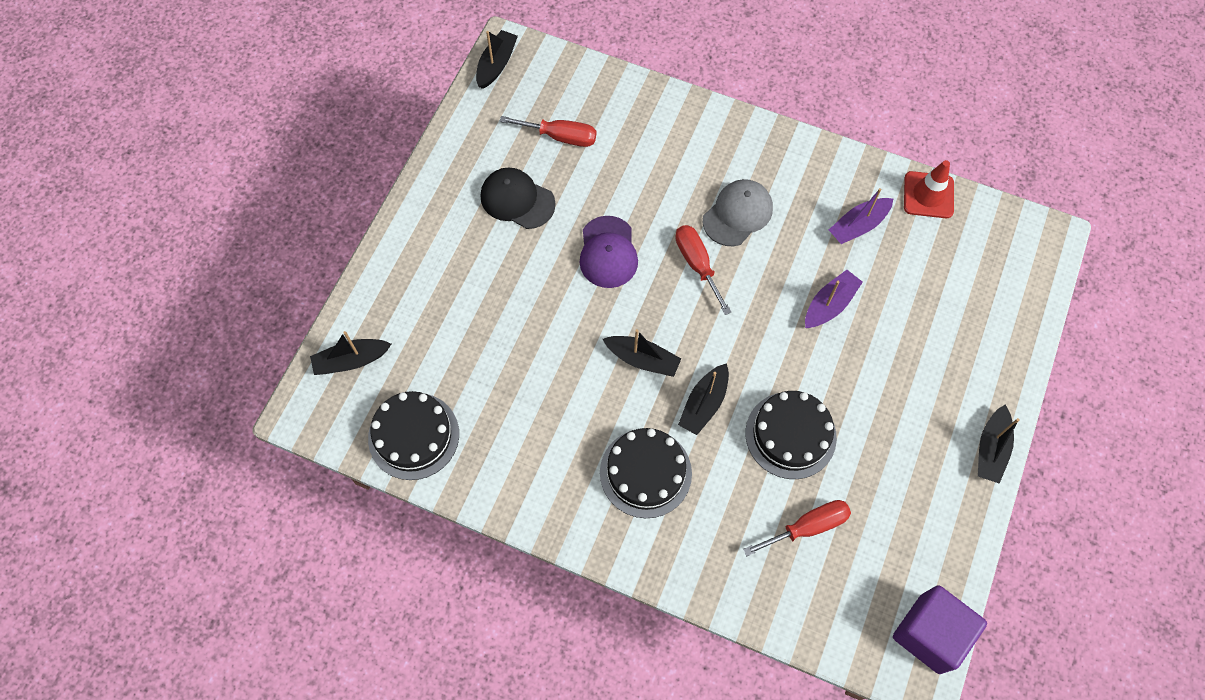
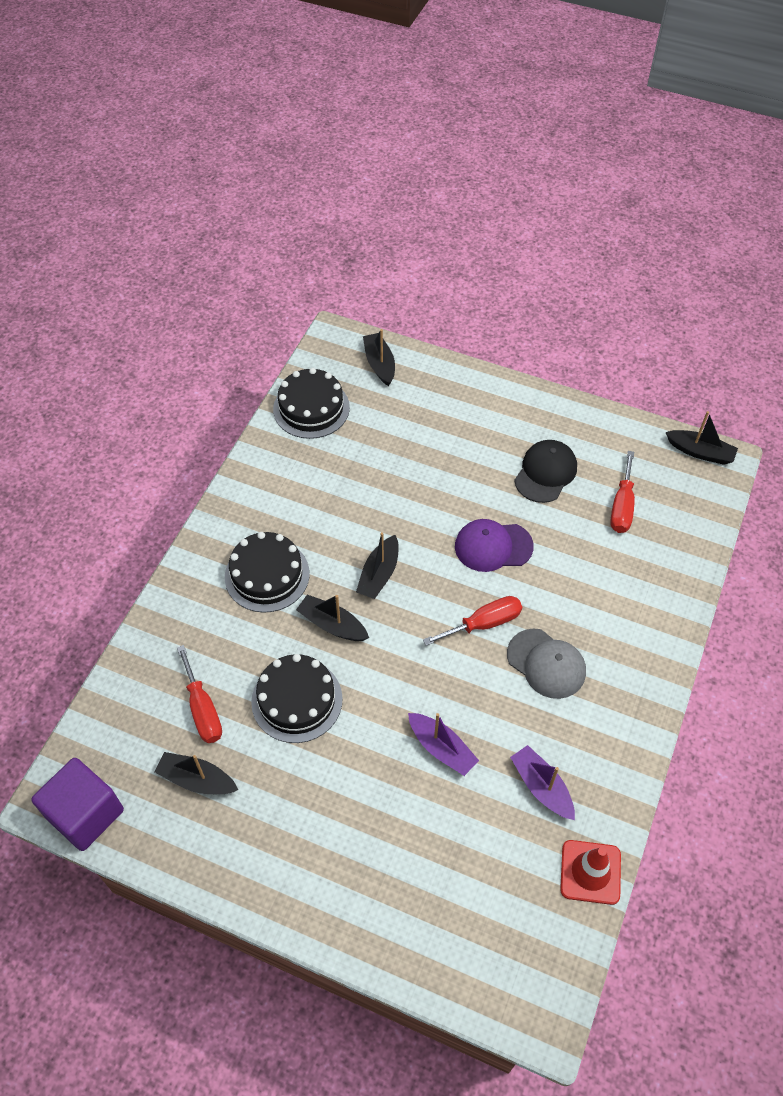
camera: 90 degrees right, 10 degrees down
(991, 449) = (270, 903): black boat -> black boat (197, 779)

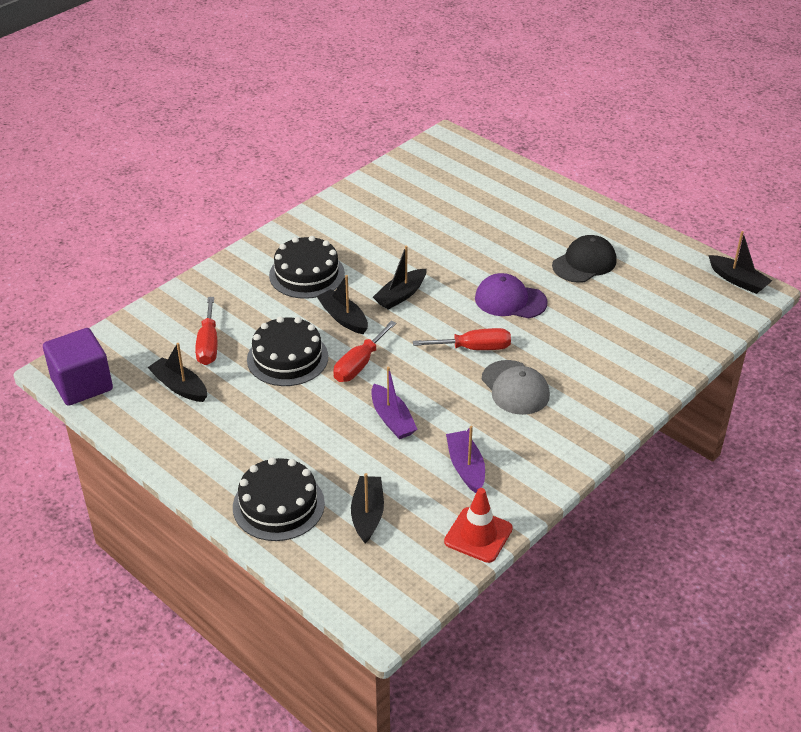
camera: 20 degrees right, 15 degrees down
(311, 408) = (402, 178): black cake -> black cake (278, 505)
(379, 364) = (476, 162): black boat -> black boat (367, 514)
(622, 506) = (643, 300): red screwdriver -> red screwdriver (359, 364)

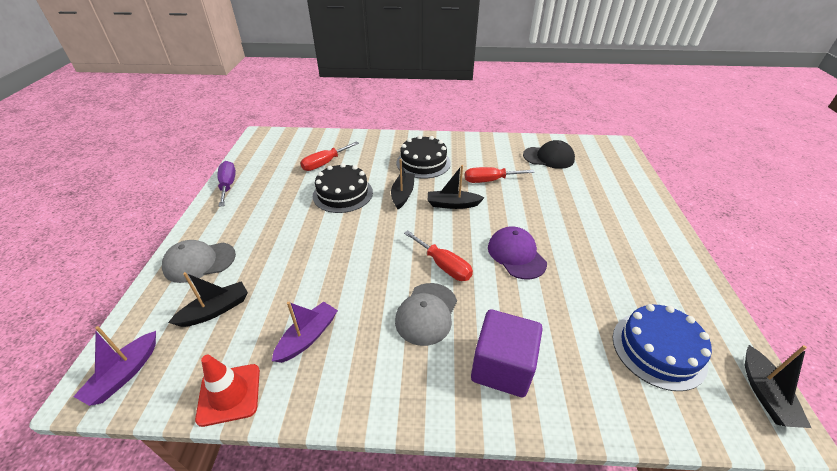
camera: 50 degrees right, 0 degrees up
(82, 384) = (255, 145): purple cube -> purple cube (502, 367)
(151, 439) = (228, 185): none -> purple screwdriver
(179, 386) = (280, 172): black boat -> none
(278, 505) = (199, 262): black cake -> grey cap
(359, 364) = (367, 223): red screwdriver -> red screwdriver (489, 180)
(392, 419) = (327, 267): purple boat -> purple boat (124, 374)
(584, 263) = (613, 270): black cap -> black cap (548, 157)
(667, 297) = (658, 349): none -> blue cake

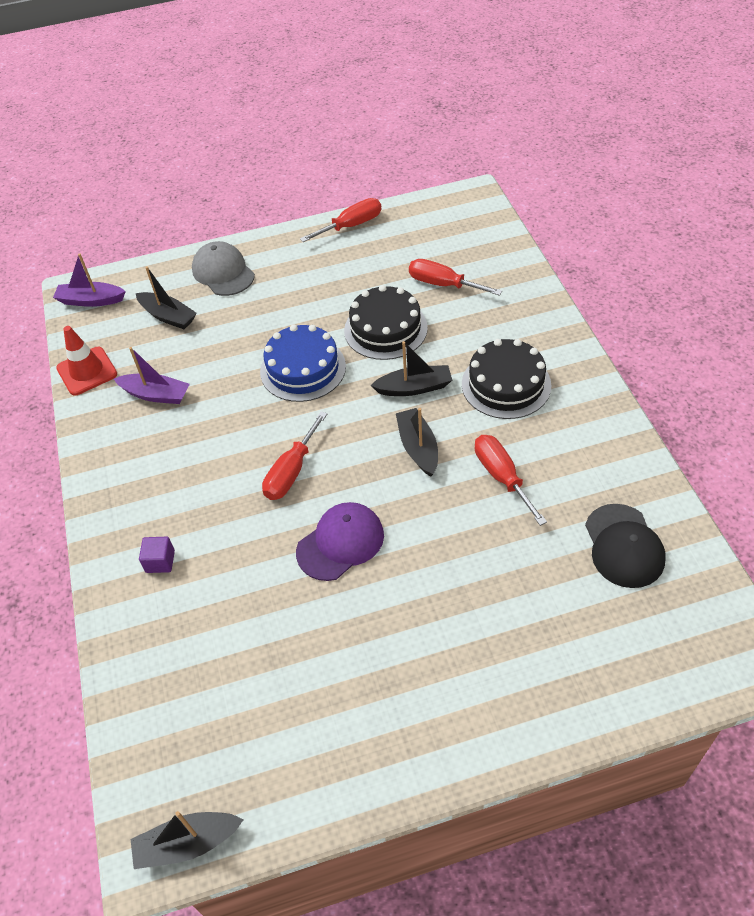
camera: 75 degrees right, 10 degrees up
(228, 185) = (351, 226): purple screwdriver -> red screwdriver
(426, 313) = (212, 477): grey cap -> none
(502, 367) = (160, 561): purple cube -> purple cube, size x0.45
(658, 349) = (224, 720): blue cake -> blue cake (303, 369)

